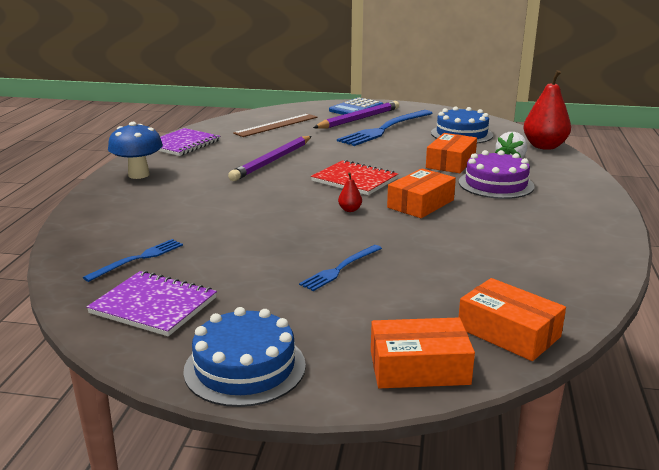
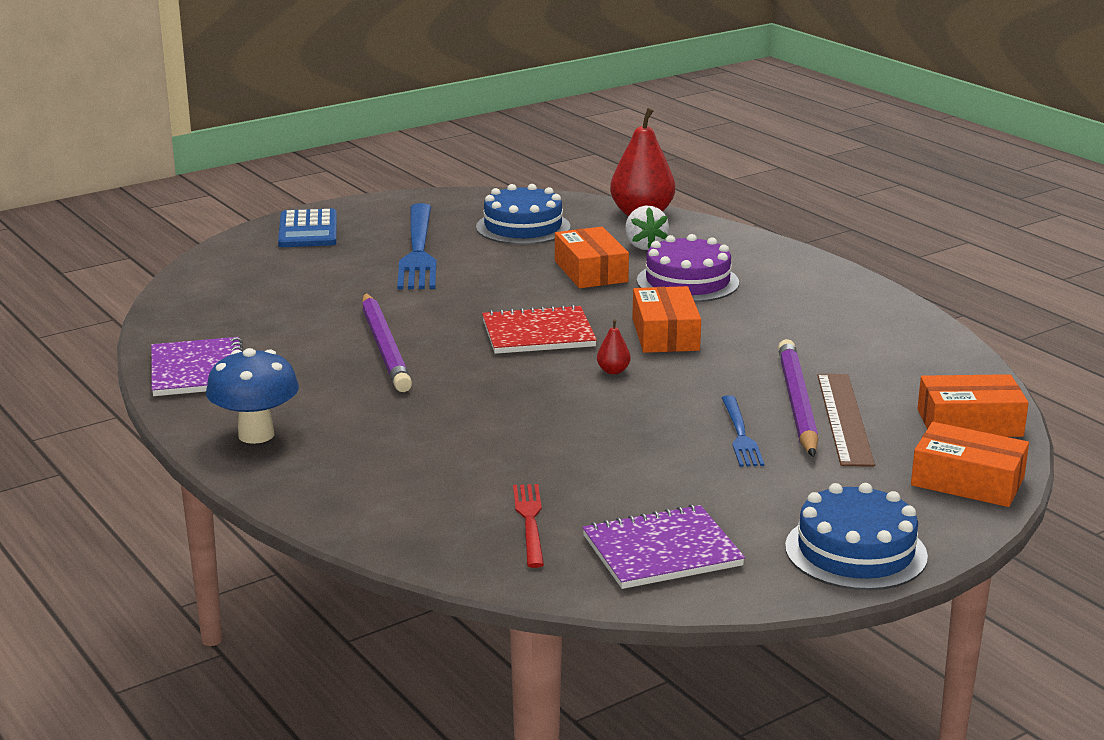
camera: 45 degrees left, 0 degrees up
(138, 259) = (530, 522): blue fork -> red fork
(276, 125) = (259, 293): brown ruler -> brown ruler (844, 418)
(359, 119) = (350, 246): purple pencil -> purple pencil (797, 403)
(419, 368) = (967, 481): orange box -> orange box turned 75 degrees clockwise

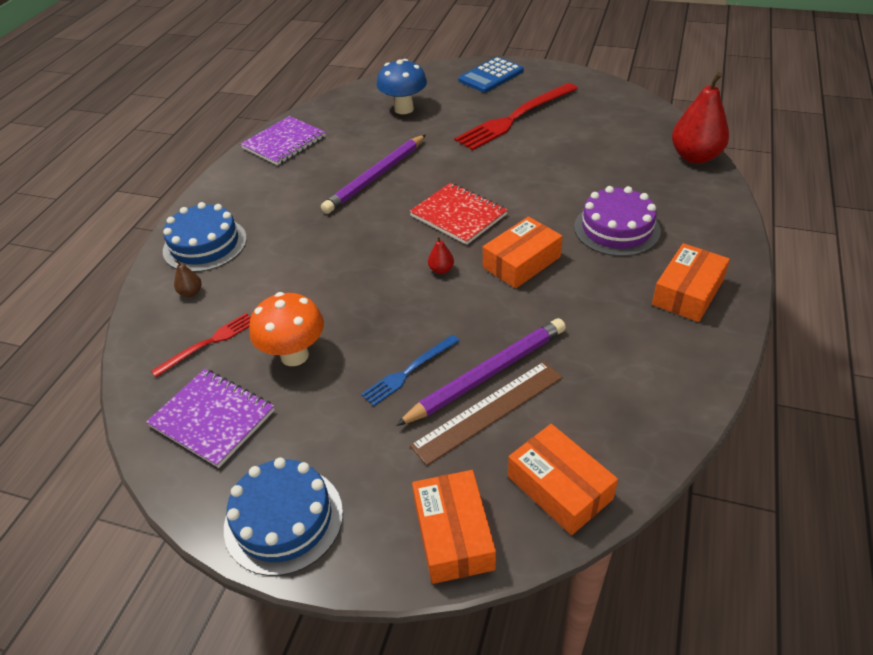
camera: 55 degrees right, 20 degrees up
(256, 435) = (230, 198): blue mushroom -> blue mushroom (404, 109)
(414, 508) = (191, 292): none -> brown pear
(418, 250) = (515, 118): blue fork -> red fork
(523, 227) = (602, 130): blue cake -> blue cake (205, 244)
(590, 271) = (575, 185): orange box -> orange box (687, 292)
(628, 481) = (294, 355): none -> orange mushroom
(644, 246) = (646, 184): white strawberry -> none

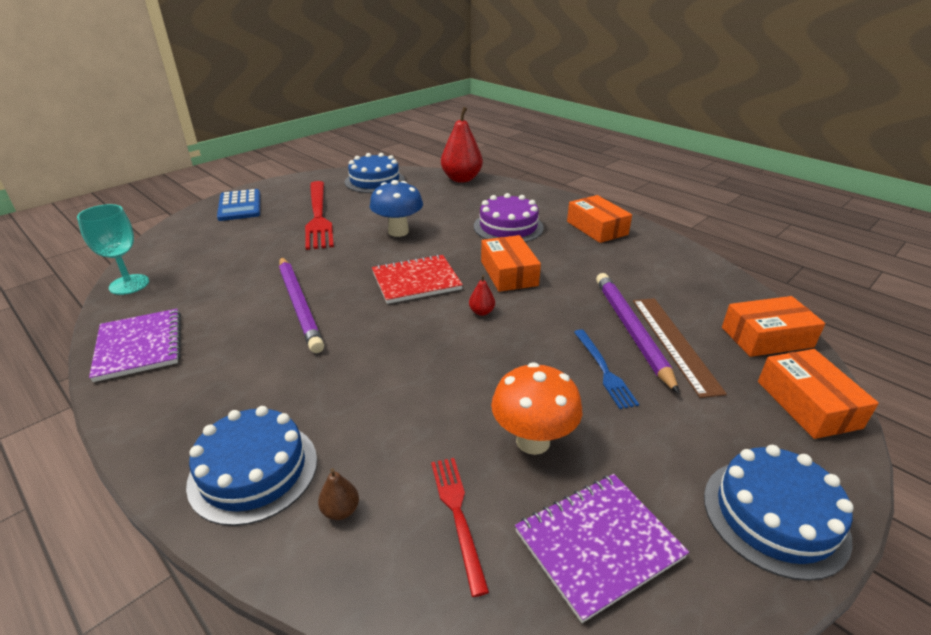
camera: 65 degrees left, 10 degrees down
(343, 99) = (129, 284): none -> turquoise goblet
(404, 109) = (213, 258): blue mushroom -> blue mushroom (398, 232)
(453, 535) = (807, 404): orange box -> orange box turned 60 degrees clockwise
(620, 111) = (374, 181): none -> blue cake

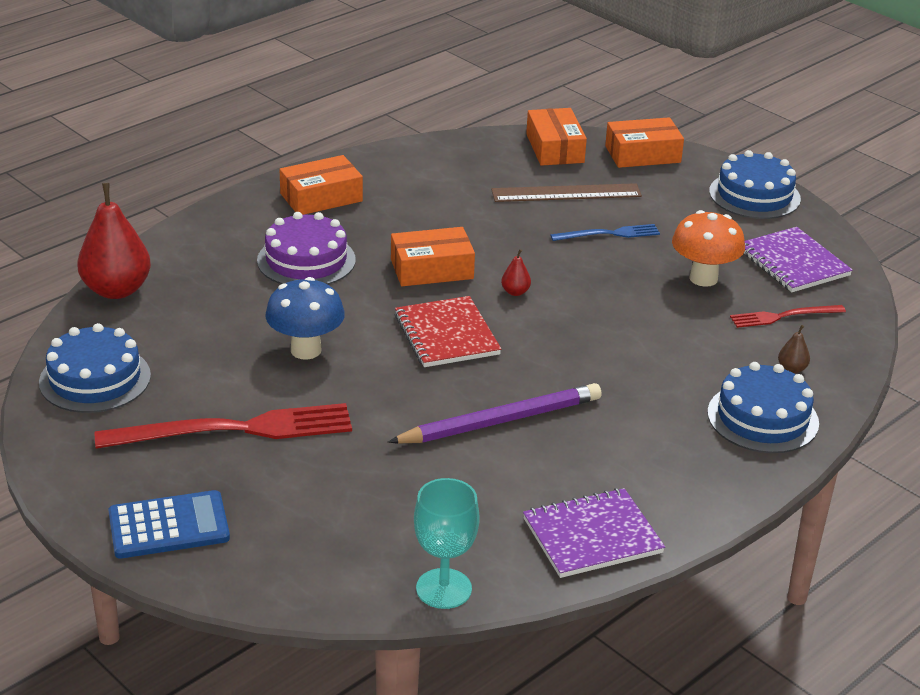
camera: 90 degrees left, 0 degrees up
(631, 330) = (546, 211): purple pencil -> none

